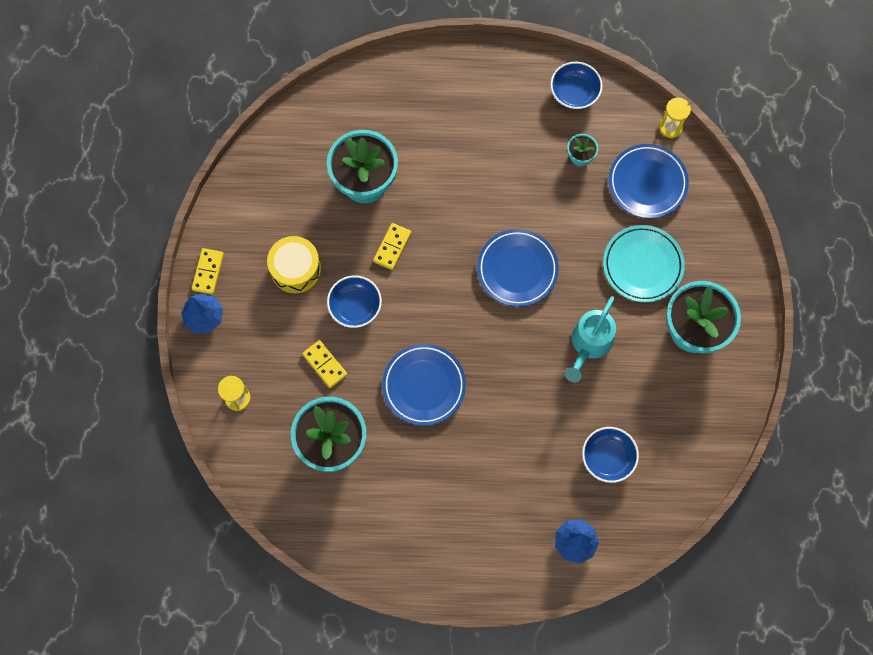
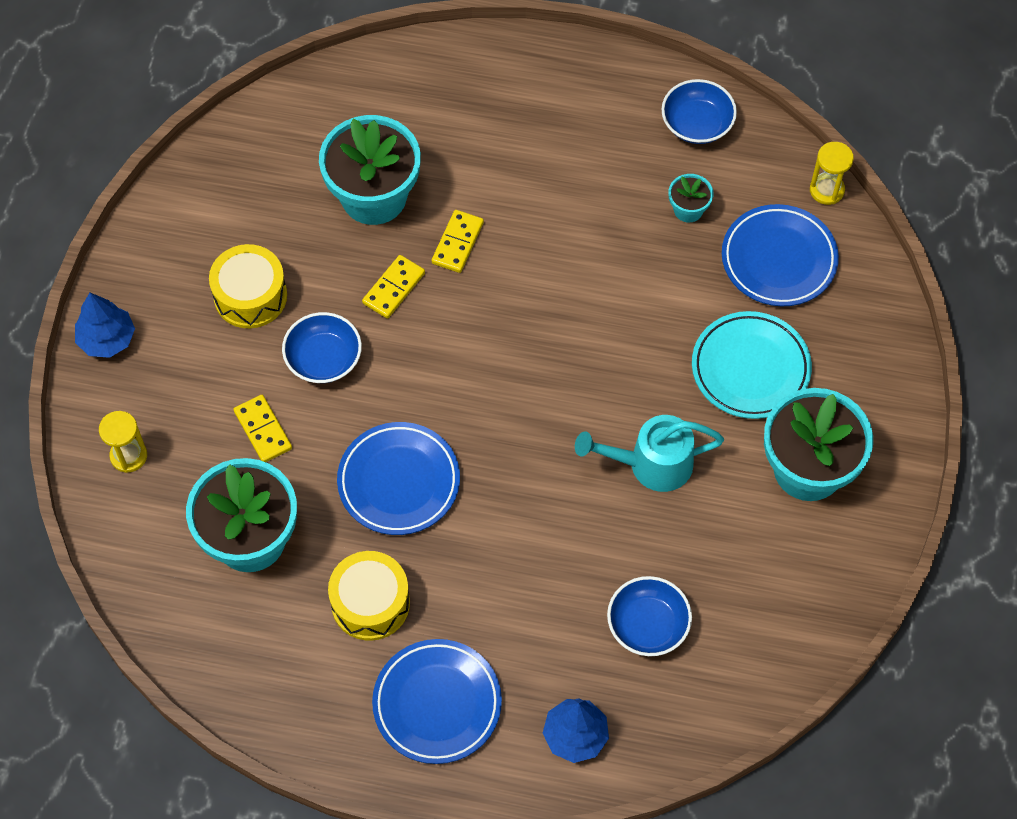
camera: 10 degrees right, 10 degrees down
(208, 272) = (126, 280): yellow domino -> yellow domino (457, 243)
(422, 474) = (370, 603): none -> yellow drum
(517, 269) = (567, 346): blue plate -> blue plate (437, 704)
(589, 344) = (650, 464): turquoise watering can -> turquoise watering can turned 45 degrees clockwise

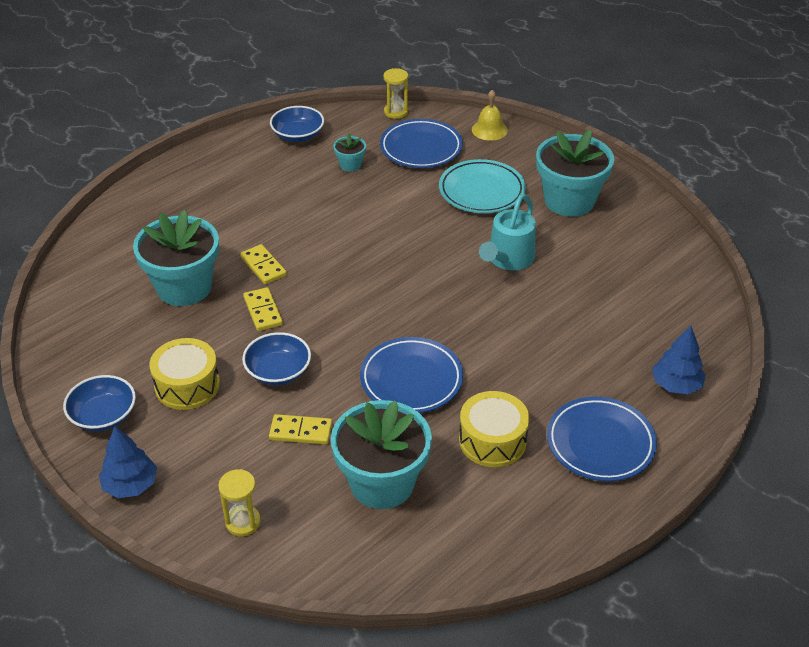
camera: 55 degrees left, 20 degrees down
(648, 625) = (620, 314): blue bowl -> blue bowl (103, 416)
(877, 308) = (489, 130): none -> yellow bell

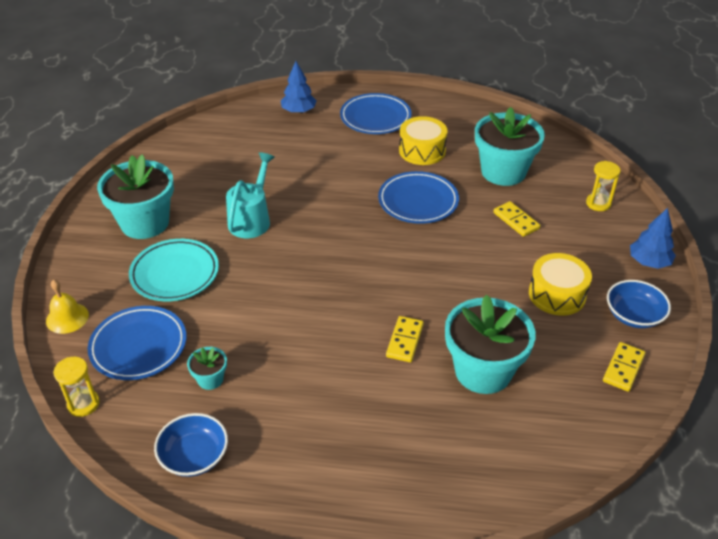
camera: 130 degrees left, 0 degrees up
(263, 311) = (449, 306): yellow domino -> yellow domino (623, 368)
(278, 371) = (488, 260): blue bowl -> none
(507, 260) = (252, 219): turquoise watering can -> turquoise watering can turned 60 degrees counterclockwise

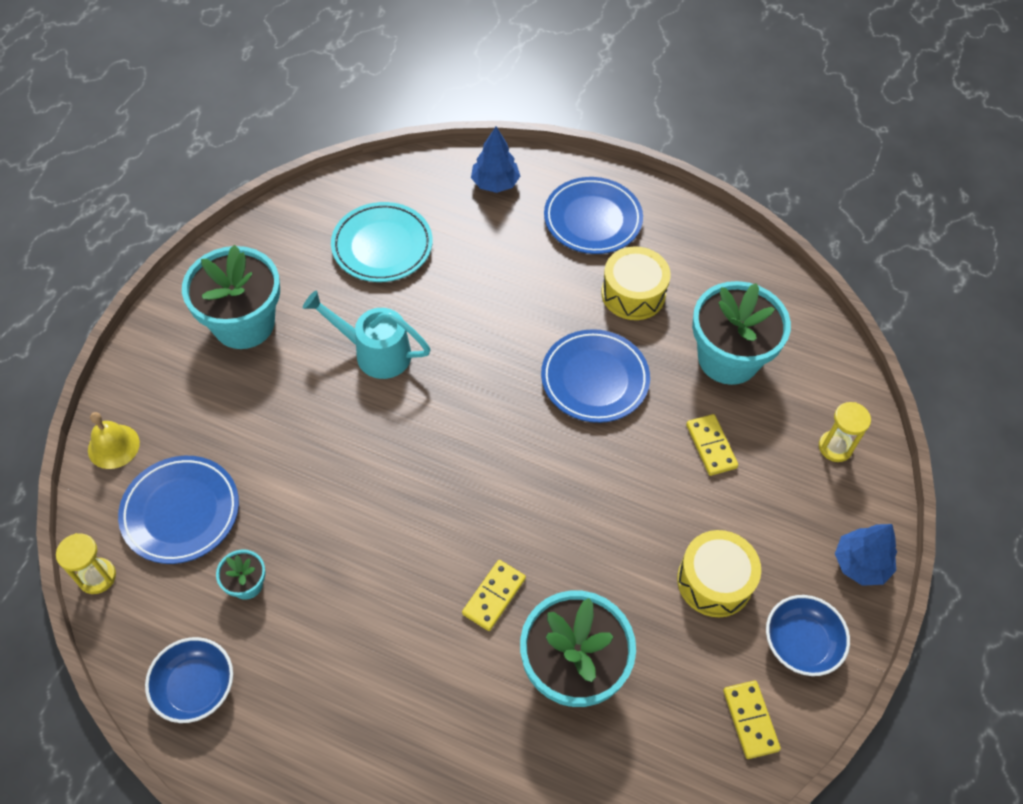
camera: 15 degrees right, 15 degrees up
(175, 274) = (255, 414): turquoise plate -> turquoise plate (382, 246)
(252, 219) = (374, 352): turquoise watering can -> turquoise watering can turned 105 degrees counterclockwise
(623, 368) = (750, 720): yellow domino -> yellow domino turned 60 degrees counterclockwise

